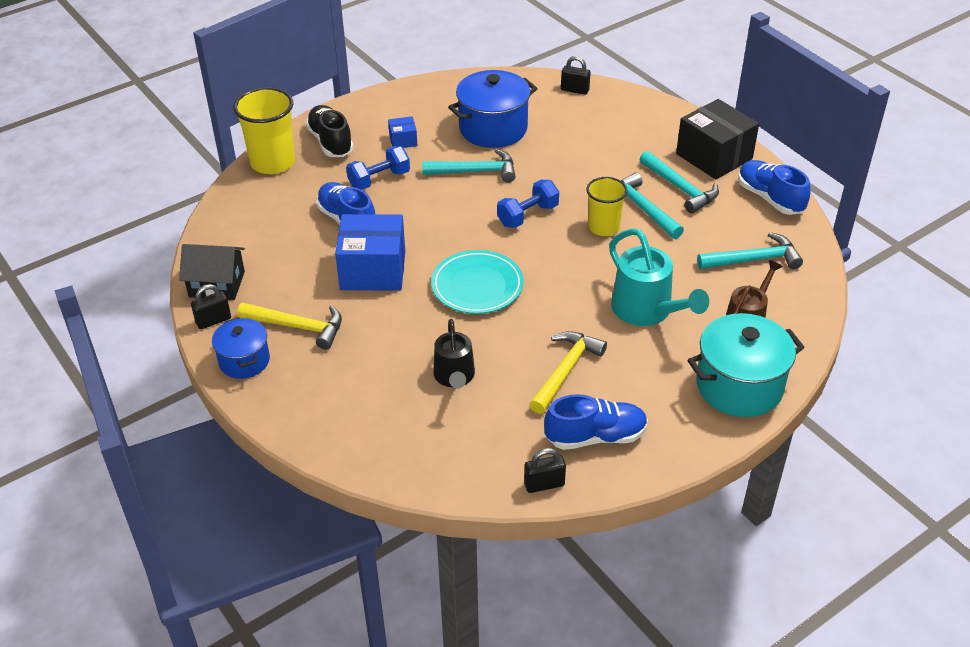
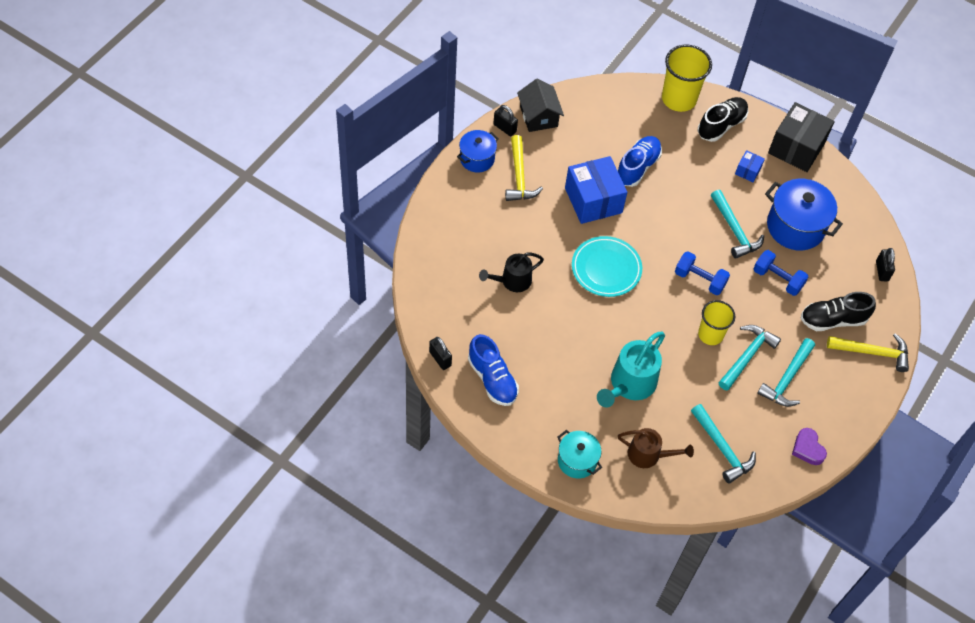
camera: 65 degrees right, 15 degrees up
(379, 180) = (693, 171): blue dumbbell -> blue dumbbell (777, 279)
(403, 140) = (748, 171): blue box -> blue box turned 60 degrees clockwise
(566, 371) = (545, 346): yellow hammer -> yellow hammer (872, 352)
(619, 137) = (833, 320): none -> black shoe
(714, 156) = (843, 396): black box -> black box (796, 148)
(739, 386) = (577, 461): turquoise pot -> turquoise pot, size x0.60
(770, 198) = (807, 449): blue shoe -> purple heart

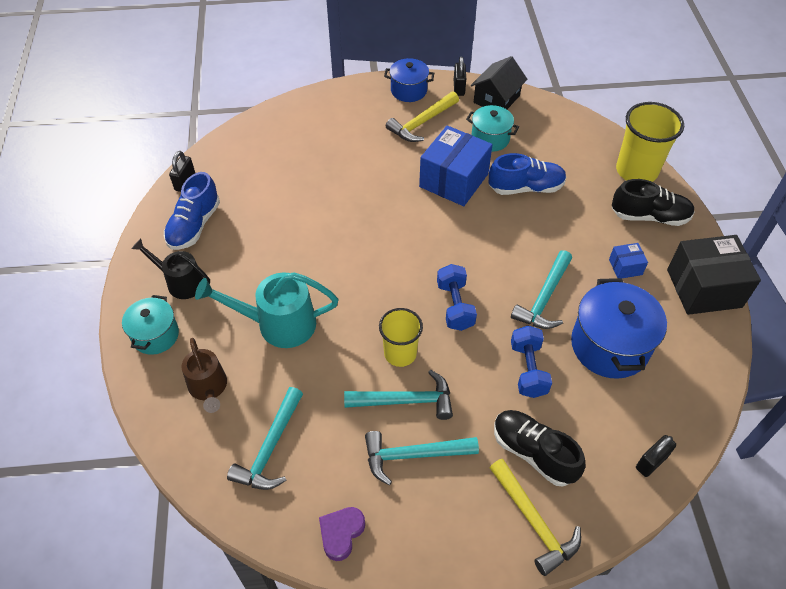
camera: 55 degrees right, 5 degrees down
(512, 281) = (309, 179): black watering can -> black watering can (180, 282)
(574, 150) = (490, 139): none -> turquoise pot
(606, 269) = (390, 231): turquoise plate -> none

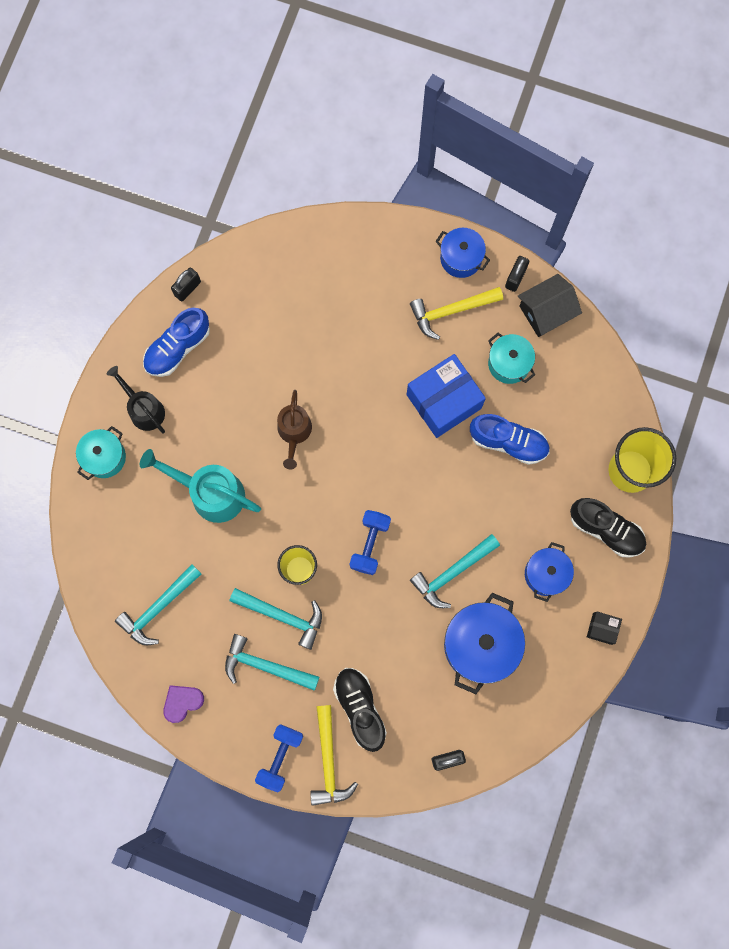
camera: 25 degrees right, 25 degrees up
(209, 388) = (130, 530): brown watering can -> brown watering can (294, 433)
(528, 369) = (398, 635): blue dumbbell -> blue dumbbell (280, 757)
(625, 267) = (546, 574): blue box -> blue pot
(704, 288) = (602, 628): black box -> black box, size x0.46

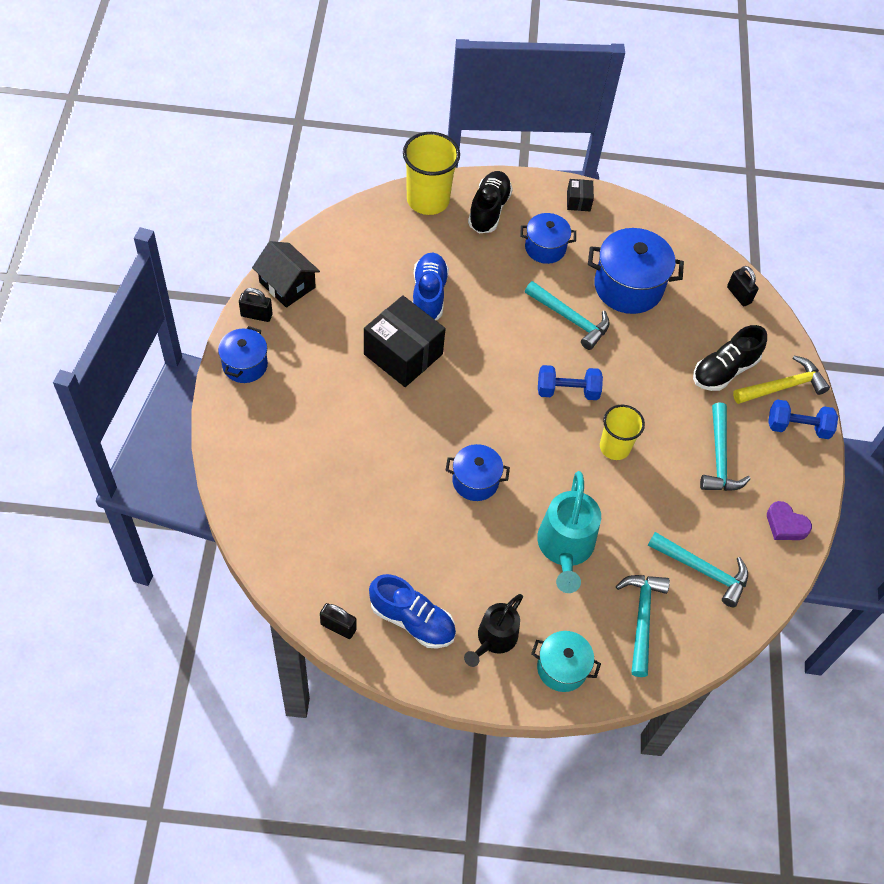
camera: 110 degrees left, 20 degrees down
(282, 616) = (665, 453): turquoise hammer -> turquoise hammer (642, 619)
(294, 433) = (475, 481): brown watering can -> blue pot
(444, 401) = (403, 354): blue box -> black box
(451, 311) = (305, 364): yellow hammer -> none
(509, 363) = (349, 306): turquoise pot -> none

